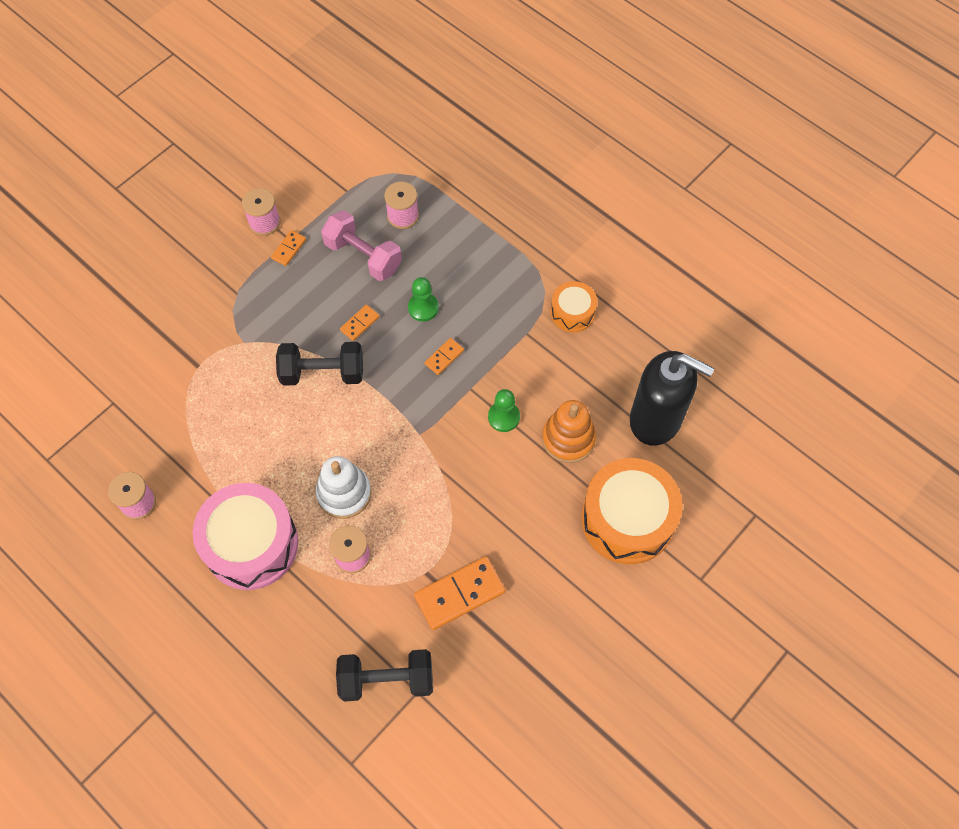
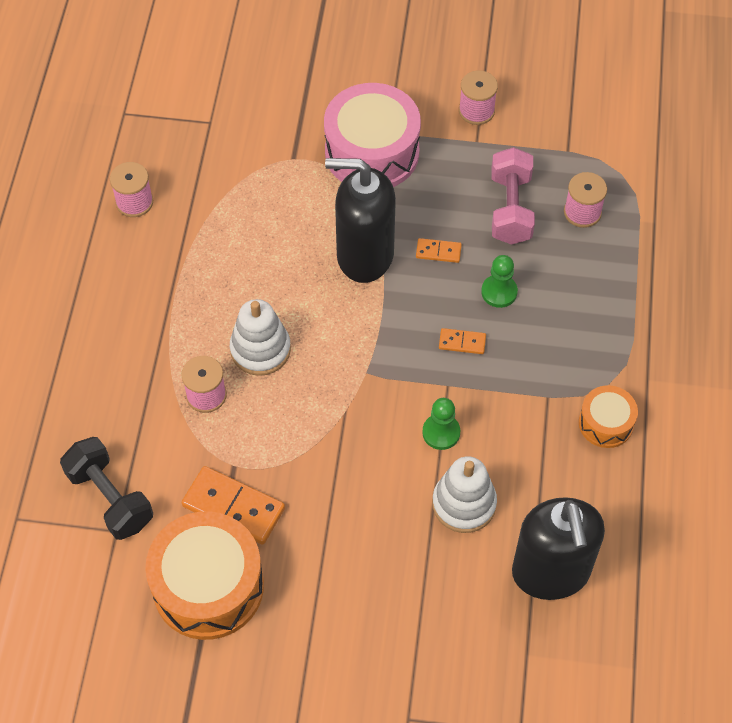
camera: 55 degrees right, 5 degrees down
(251, 544) = (159, 310): pink drum -> pink drum (372, 152)
(289, 249) = (466, 147): orange domino -> none
(322, 373) = (364, 255): black dumbbell -> black soap dispenser
(568, 439) = (464, 504): orange stacking toy -> white stacking toy
(627, 519) = (420, 610): orange drum -> orange drum (208, 586)

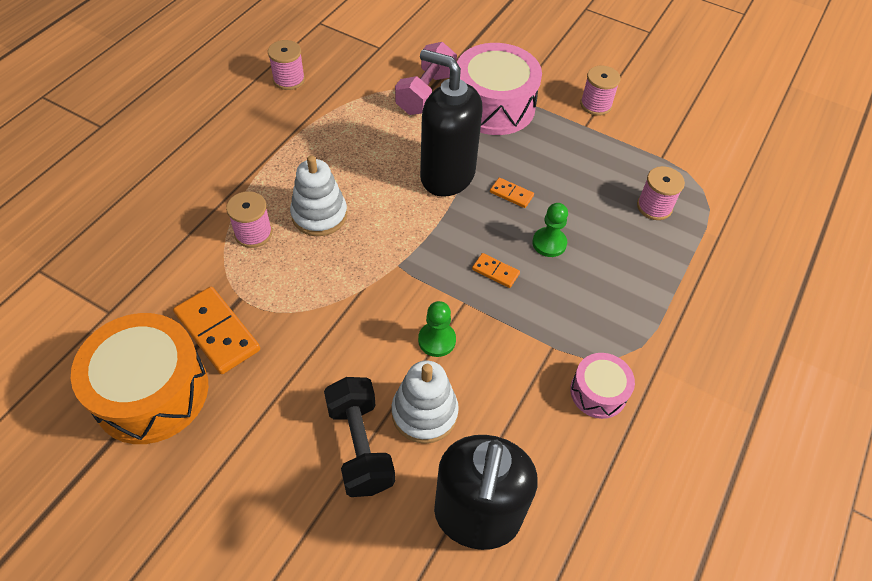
camera: 20 degrees right, 5 degrees down
(110, 498) = (122, 284): black dumbbell -> black dumbbell (360, 446)
(510, 209) = (590, 183): pink dumbbell -> pink dumbbell (425, 93)
(606, 423) = (598, 392): orange drum -> pink drum

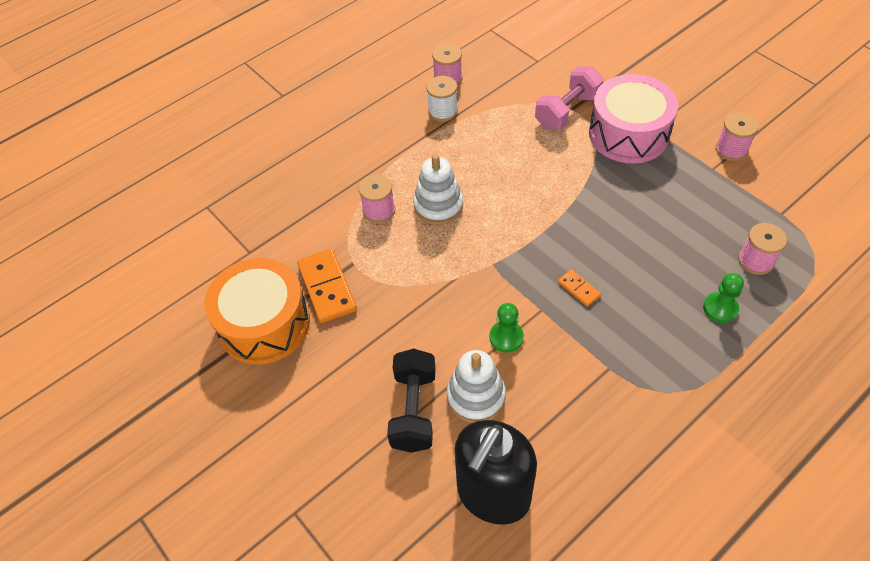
camera: 25 degrees right, 0 degrees up
(293, 114) = (443, 111): none -> white spool
(447, 175) = (562, 192): black soap dispenser -> none
(511, 194) = (617, 221): orange domino -> none
(549, 243) = (638, 274): green pawn -> green pawn (720, 308)
(598, 392) = (638, 419): pink drum -> none

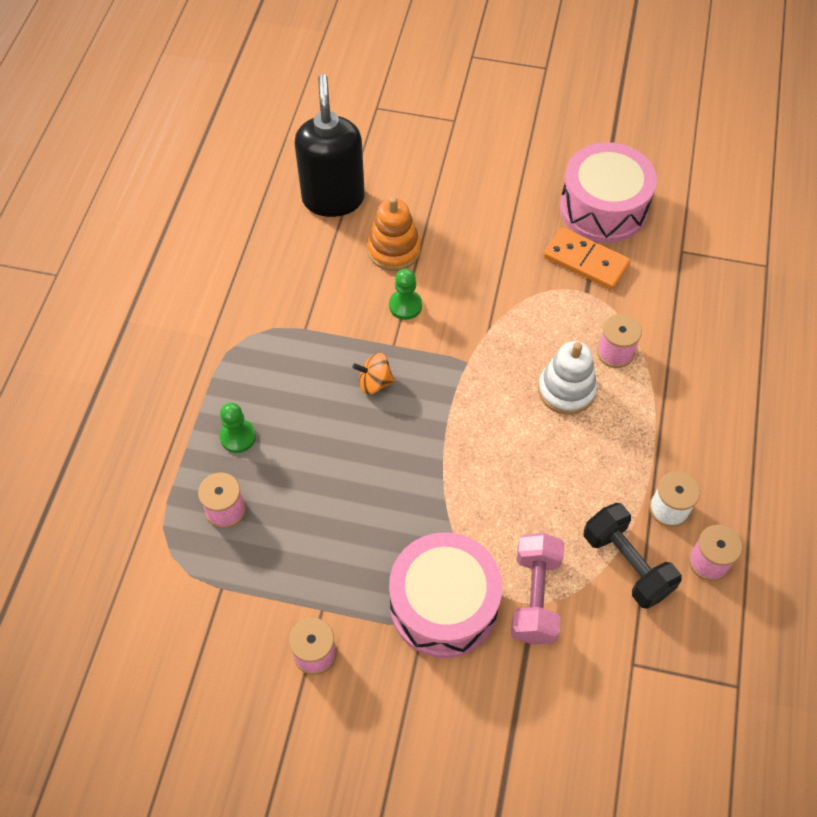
camera: 140 degrees right, 5 degrees up
(264, 323) = (603, 208): orange drum -> pink drum
(413, 410) = (432, 216): black dumbbell -> black dumbbell (626, 564)
(476, 396) = (394, 250): white stacking toy -> orange stacking toy
(579, 289) = (374, 382): orange domino -> orange spinning top

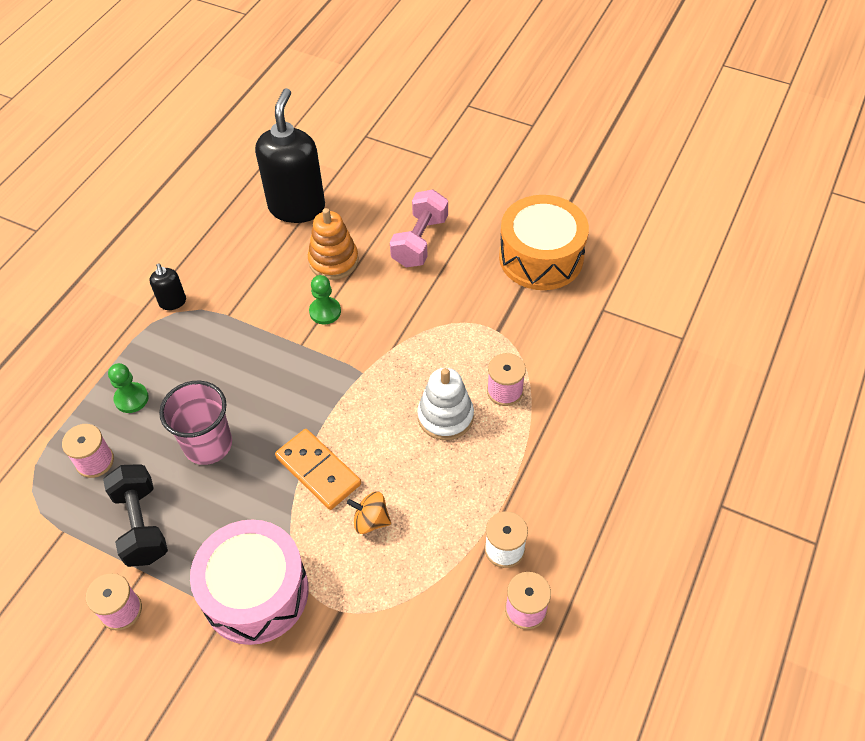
camera: 15 degrees right, 5 degrees down
(240, 326) = (173, 302): none -> black soap dispenser
(337, 468) = (208, 444): none -> pink cup
(374, 382) = (271, 375): orange spinning top -> orange spinning top (371, 520)
(535, 597) = (344, 604): pink dumbbell -> pink dumbbell (420, 241)
(586, 261) = (507, 302): orange domino -> orange domino (318, 470)
(603, 208) = (541, 257): pink drum -> orange drum
(626, 564) = (444, 593): black dumbbell -> black dumbbell (141, 525)

